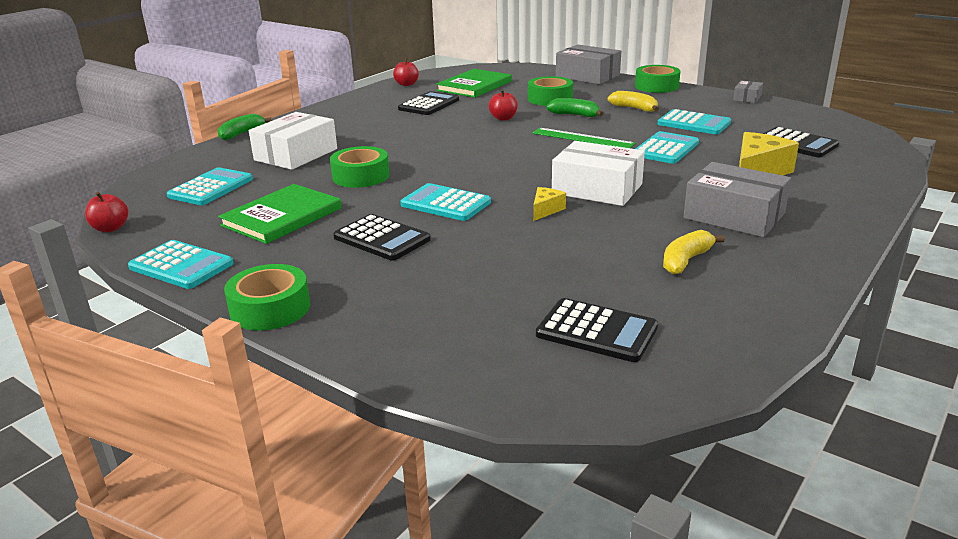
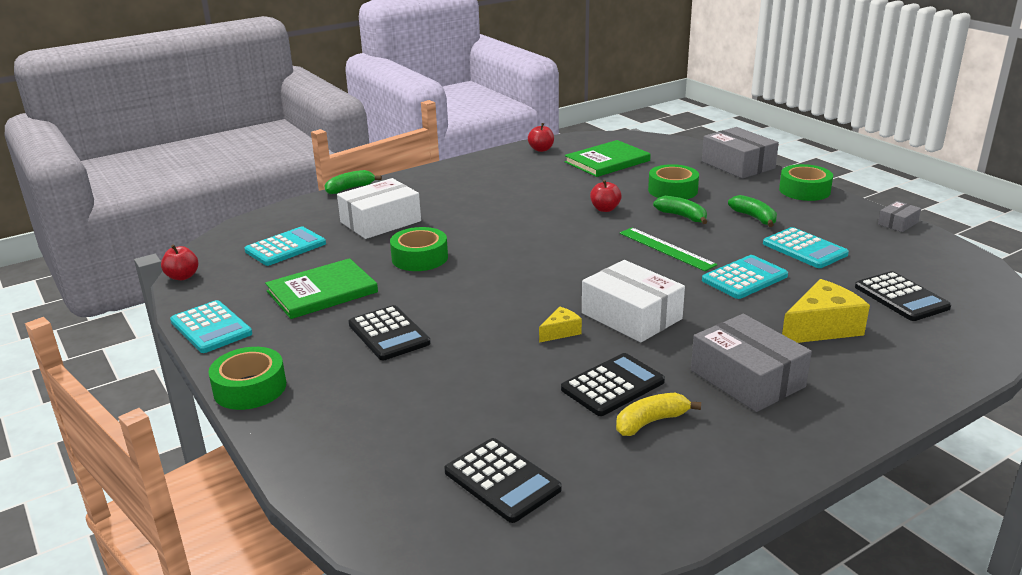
camera: 20 degrees right, 0 degrees up
(429, 104) = (544, 179): black calculator -> black calculator (612, 385)
(445, 203) = (473, 305): turquoise calculator -> none
(634, 108) = (754, 218): yellow banana -> green banana

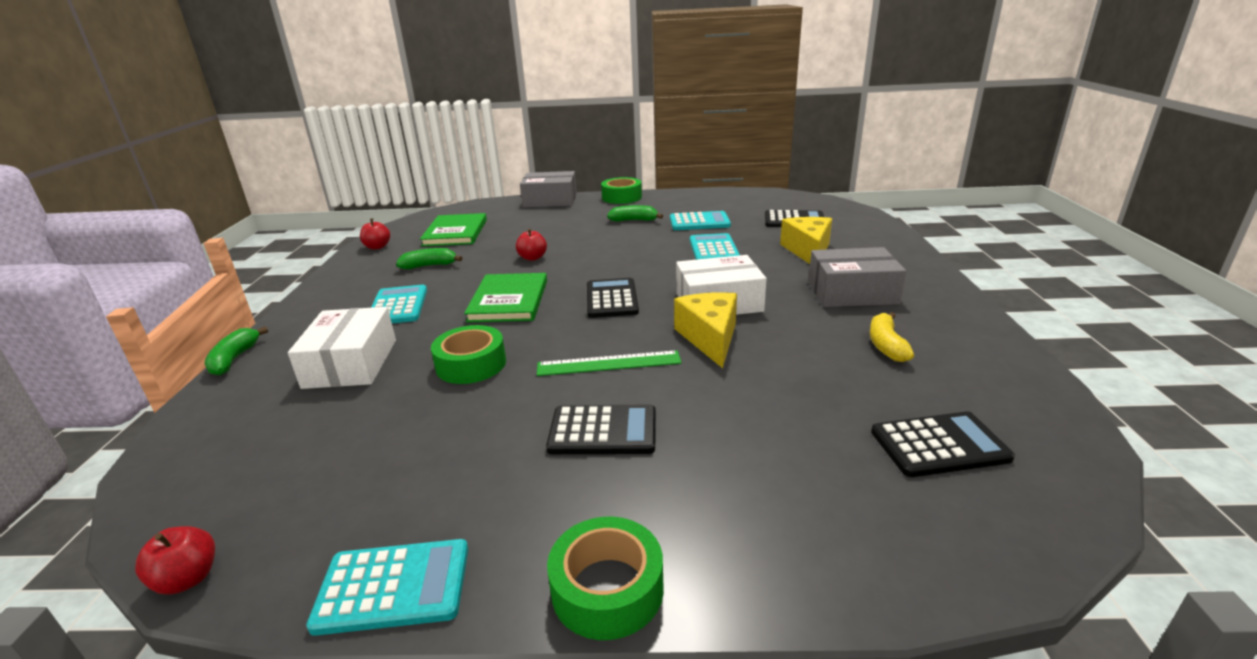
camera: 55 degrees left, 0 degrees up
(285, 247) = (285, 448): turquoise calculator -> turquoise calculator (398, 306)
(322, 292) = (444, 451): green book -> green book (508, 300)
(561, 332) = (709, 338): yellow cheese -> yellow cheese, size x1.93
(612, 385) = (818, 343): black calculator -> black calculator (611, 299)
(666, 249) = (633, 258): green ruler -> green ruler (608, 363)
(672, 190) = (548, 228): green tape -> none
(682, 216) = (593, 238): green banana -> green banana (429, 266)
(898, 223) = (703, 192): grey box -> none

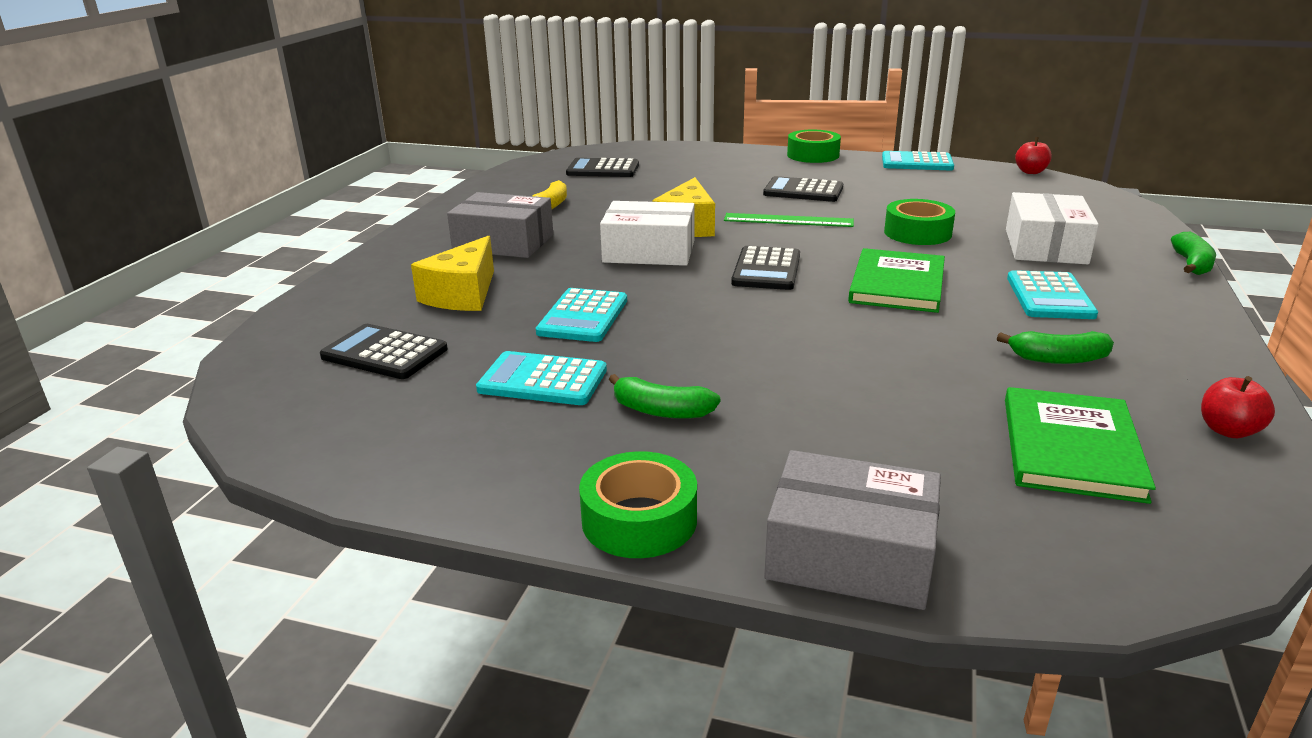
camera: 165 degrees left, 0 degrees up
(532, 258) = (875, 347): red apple -> none

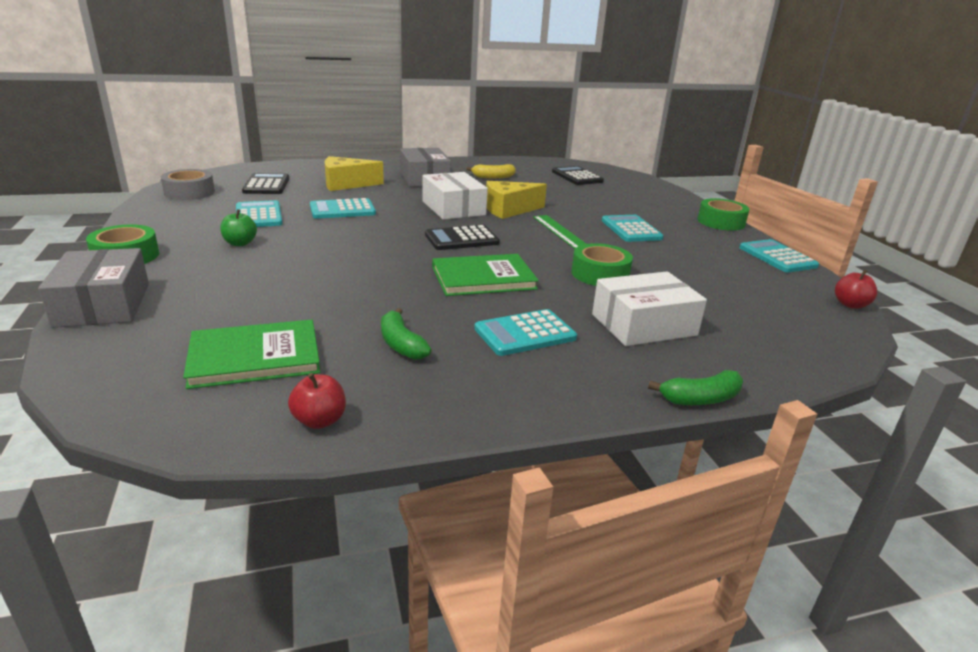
camera: 55 degrees right, 0 degrees up
(336, 427) = (189, 192): none -> grey tape
(661, 411) = (240, 243): green banana -> green apple
(803, 191) = (631, 229): black calculator -> turquoise calculator

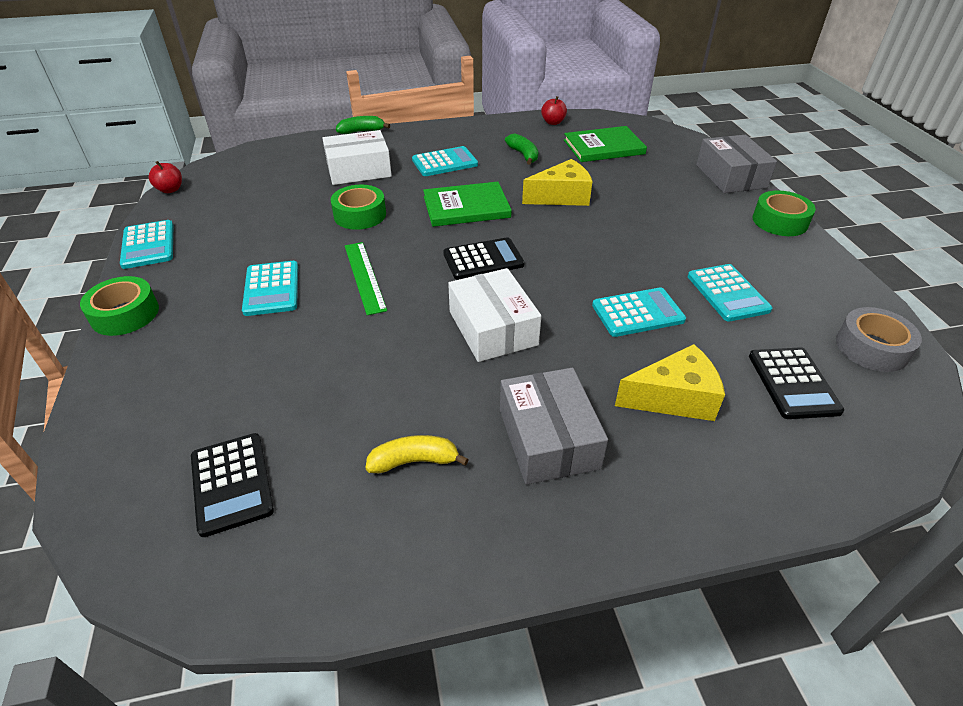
camera: 175 degrees left, 15 degrees up
(240, 243) = (702, 242): green apple -> none
(509, 210) = (414, 328): yellow cheese -> yellow cheese (561, 196)

